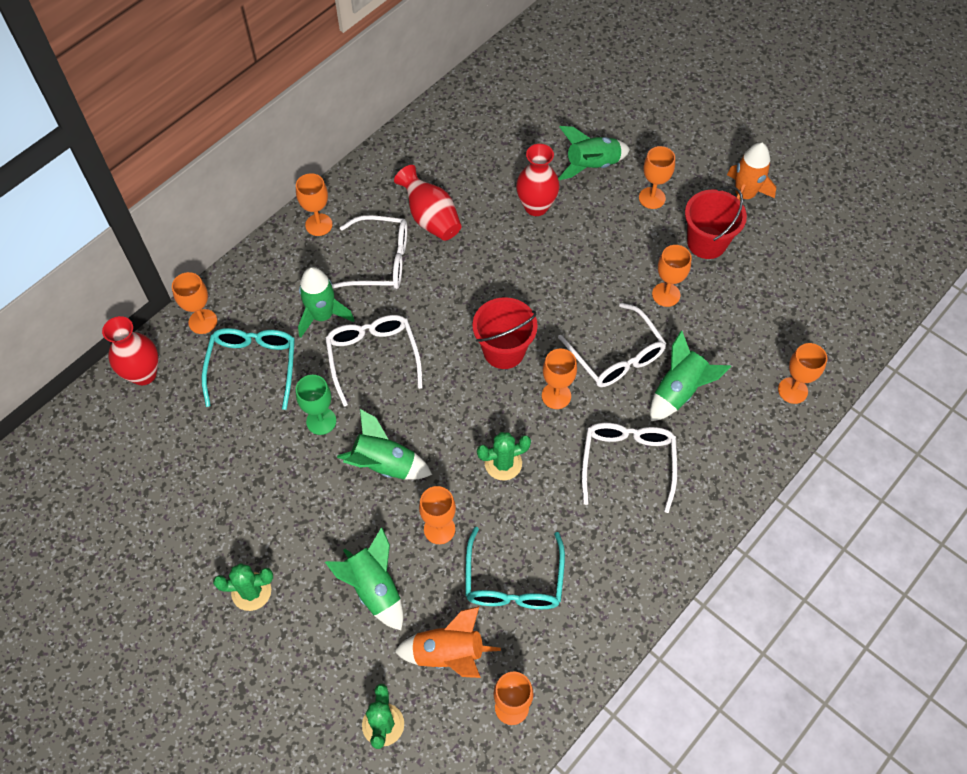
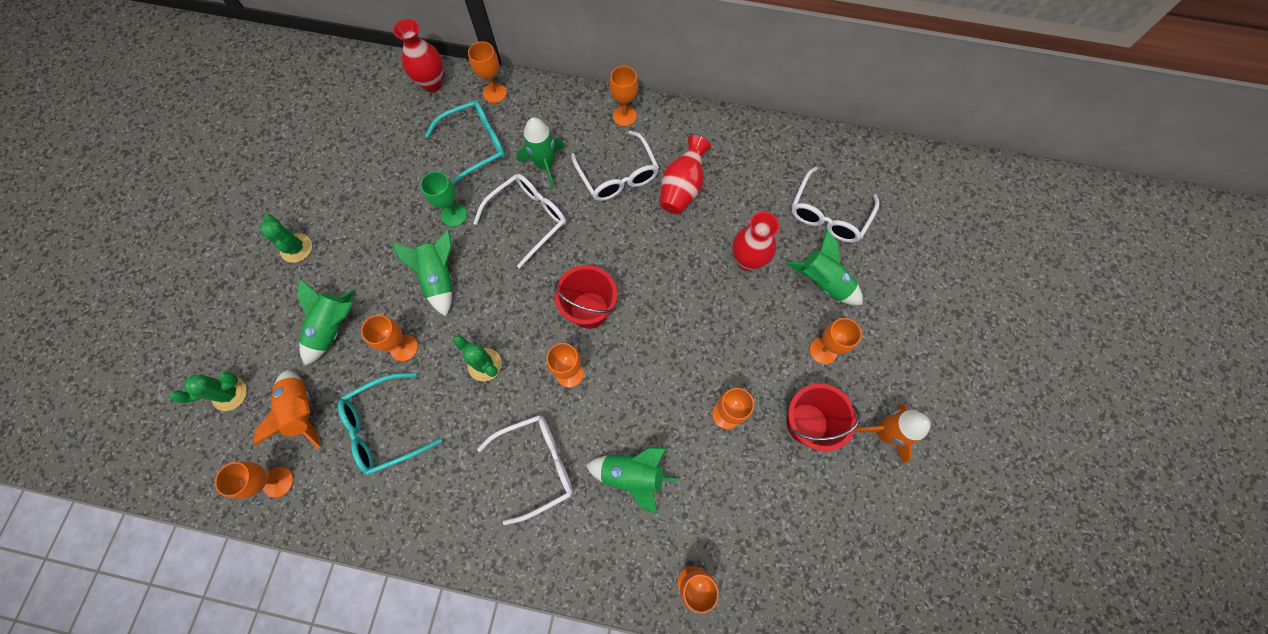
camera: 60 degrees right, 10 degrees up
(616, 356) = (637, 403): white glasses -> white glasses (828, 214)

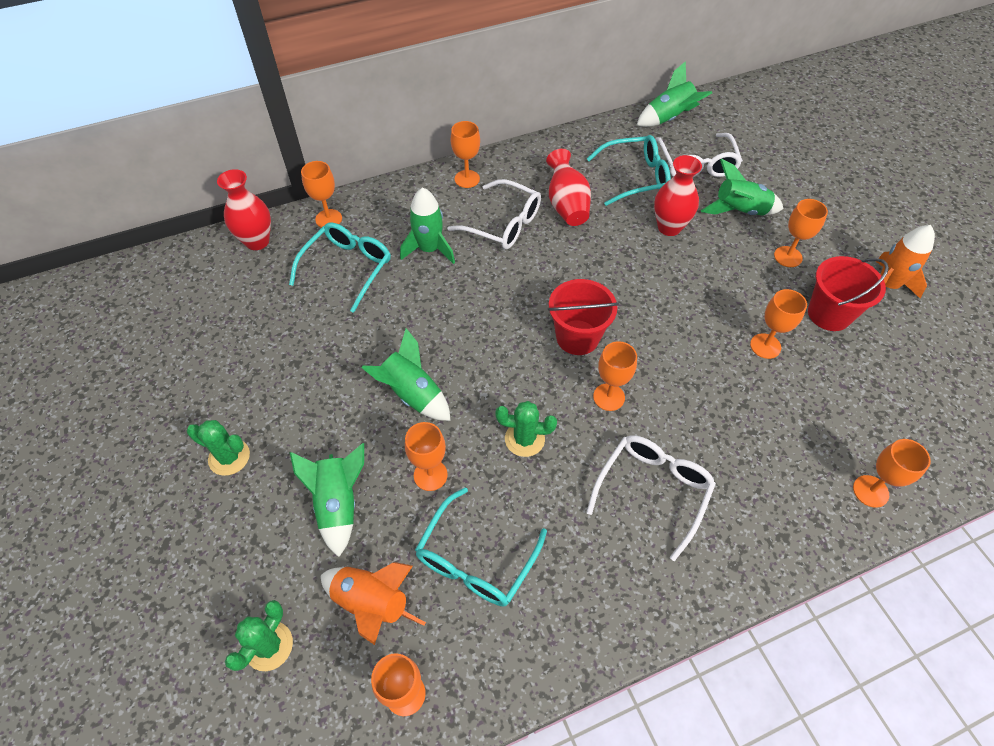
camera: 35 degrees left, 15 degrees down
(454, 215) = (378, 334): green goblet -> none
(528, 219) = (454, 298): white glasses -> none
(632, 475) = (740, 442): green rocket -> green rocket (669, 118)
(762, 195) = (635, 177): none -> turquoise glasses

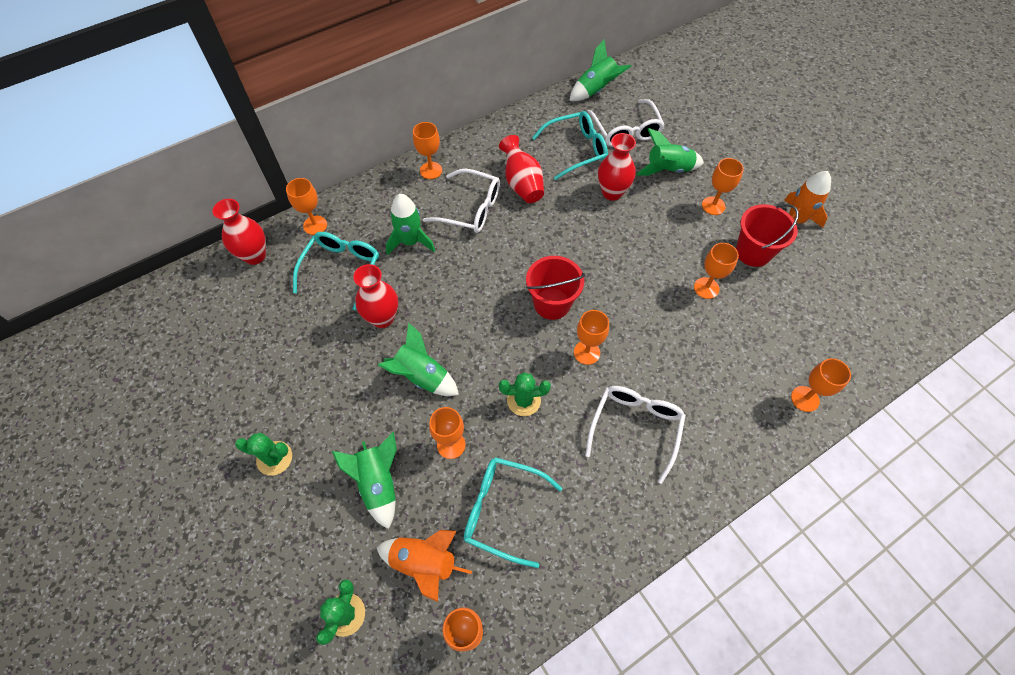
camera: 10 degrees left, 5 degrees up
(381, 325) = (382, 318): none -> red vase
(476, 559) = (502, 510): turquoise glasses -> turquoise glasses turned 90 degrees clockwise

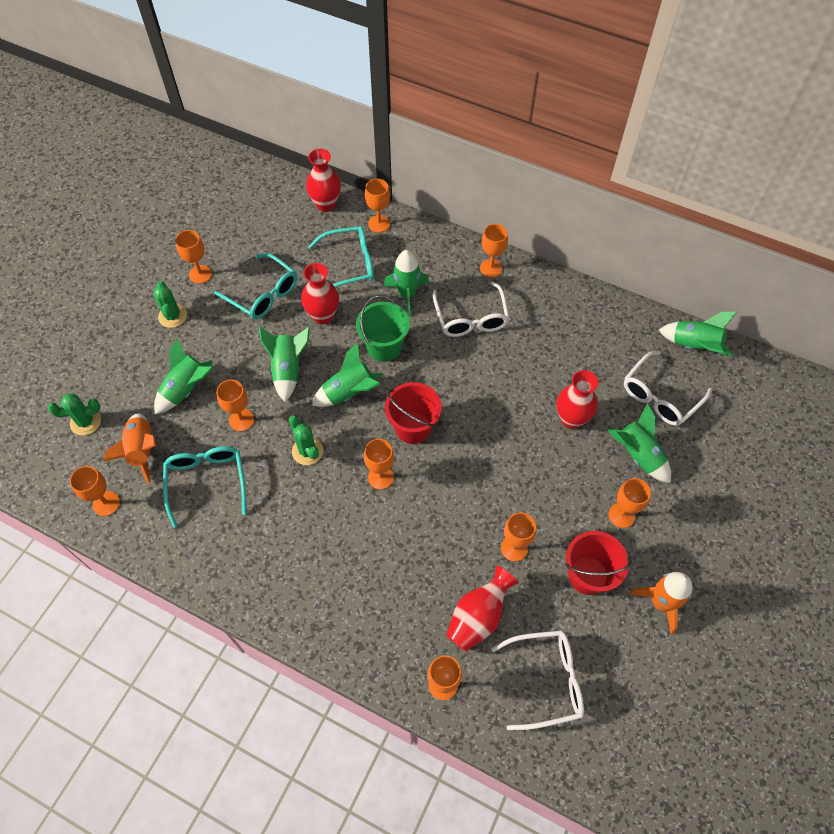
camera: 60 degrees right, 0 degrees up
(242, 407) = (200, 274): none -> orange goblet
(453, 285) = (384, 347): none -> green bucket
(483, 336) = (349, 392): none -> green rocket
(522, 184) = (527, 342): red vase -> red vase (478, 616)
(576, 150) = (601, 365): turquoise glasses -> turquoise glasses (263, 294)
(635, 427) = (330, 547): white glasses -> white glasses (546, 680)

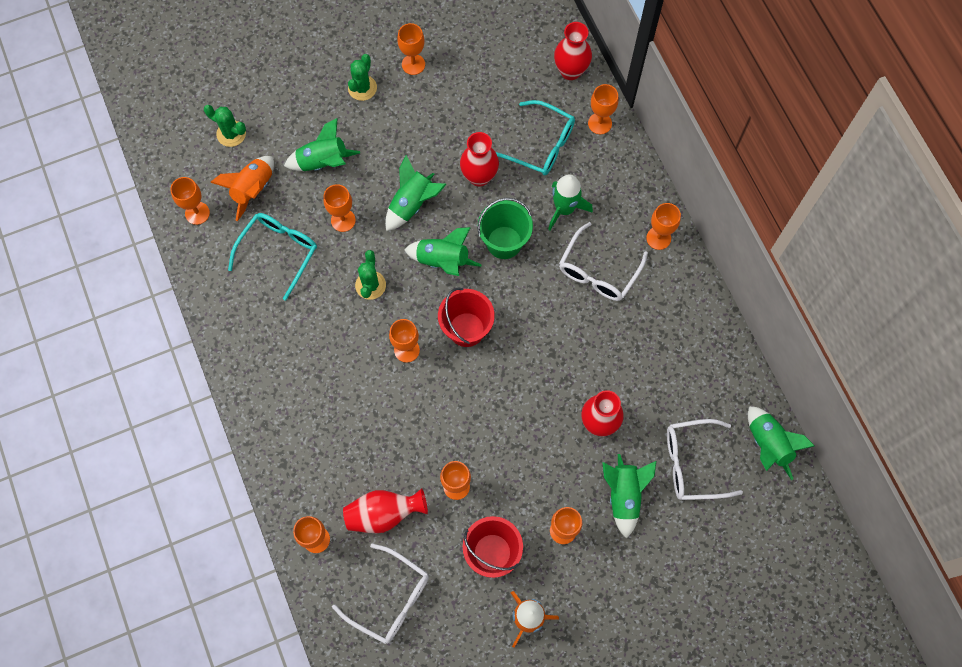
camera: 40 degrees right, 10 degrees up
(263, 294) = (448, 120): turquoise glasses -> none

